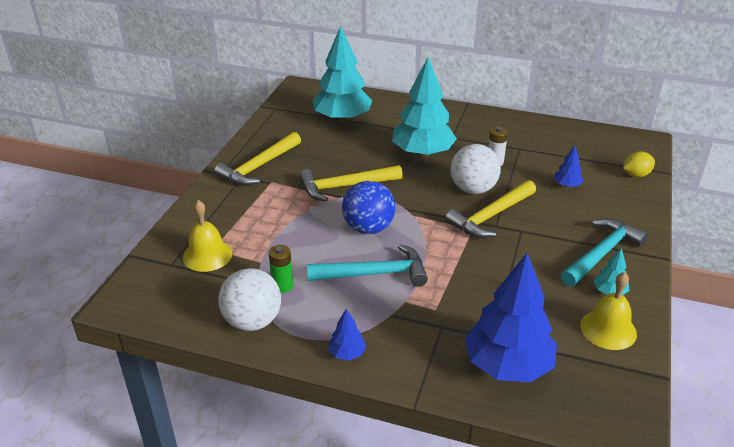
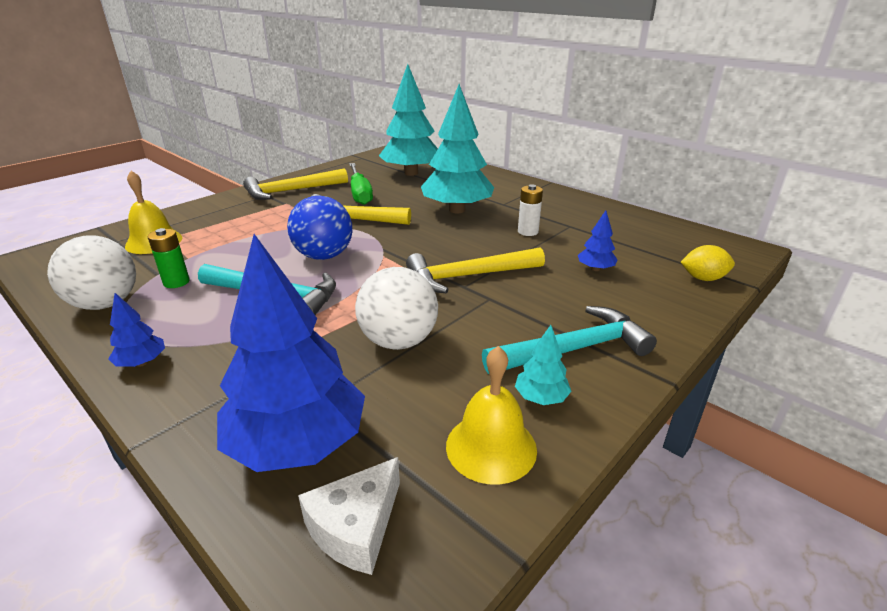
camera: 25 degrees right, 5 degrees down
(324, 154) = (360, 193): none -> green screwdriver
(473, 189) = (476, 248): white ball -> white ball (398, 341)
(582, 393) = (356, 527): none -> white cheese

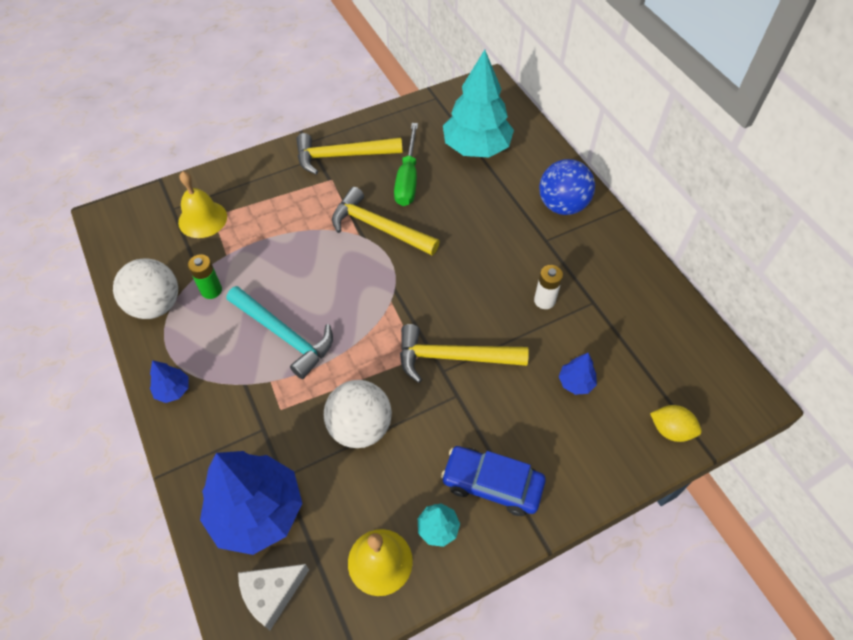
camera: 20 degrees right, 25 degrees up
(324, 256) = (339, 286): blue ball -> blue ball (562, 205)
(457, 210) = (492, 239): turquoise tree -> none
(573, 349) = (492, 484): turquoise hammer -> blue car

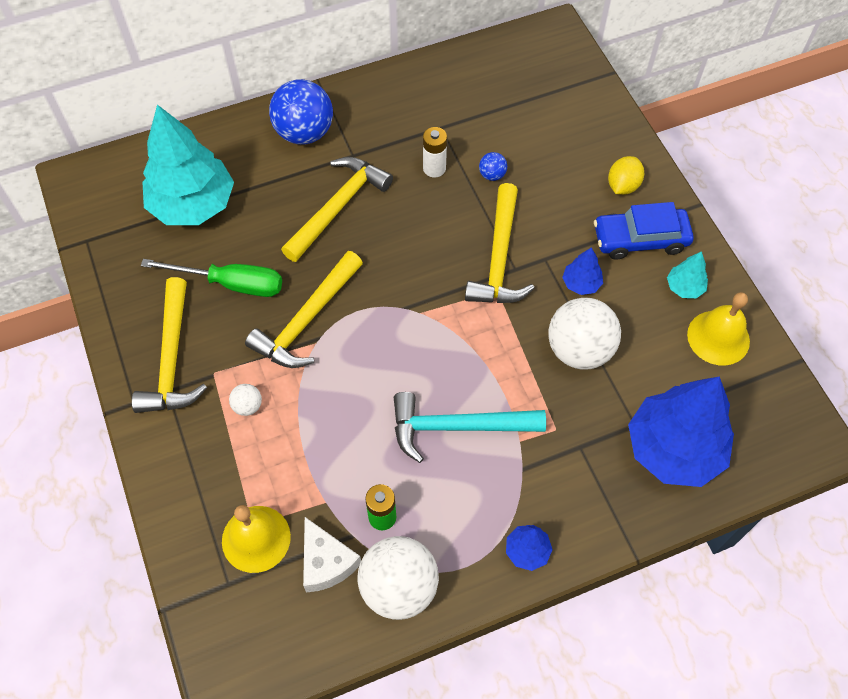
camera: 85 degrees left, 5 degrees up
(272, 594) = (754, 432): white cheese -> white cheese (326, 562)
(284, 335) = (457, 427): turquoise hammer -> turquoise hammer turned 135 degrees counterclockwise
(305, 202) = (248, 406): none -> white ball
(489, 235) = (338, 207): none -> yellow hammer
(492, 484) = (640, 239): blue car -> blue car turned 60 degrees clockwise
(546, 347) = (492, 175): none -> blue ball
(575, 382) = (534, 157): blue tree -> blue tree (581, 283)
(670, 430) = (586, 95): yellow lemon -> yellow lemon (623, 186)

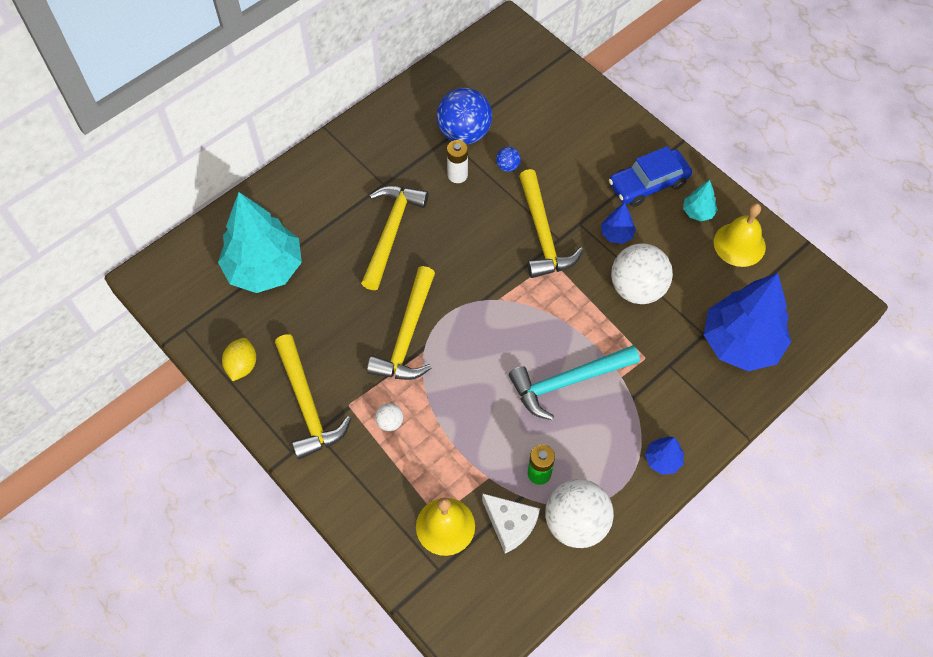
camera: 20 degrees left, 0 degrees up
(231, 284) = (329, 325): green screwdriver -> none
(304, 133) = (333, 177): blue ball -> blue ball (464, 133)
(623, 186) = (616, 144): yellow lemon -> yellow lemon (242, 366)

